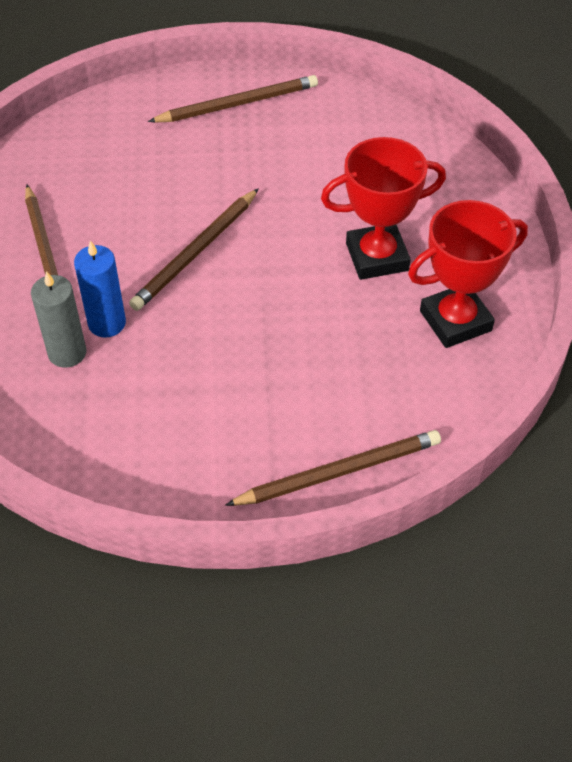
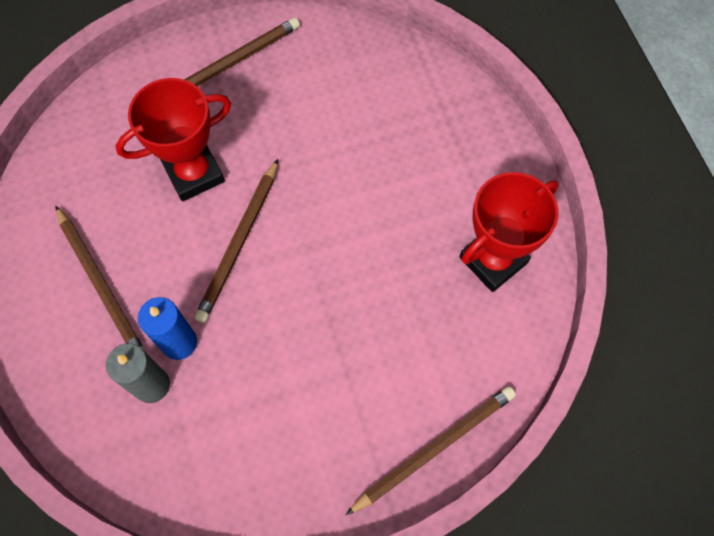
camera: 15 degrees left, 15 degrees up
(377, 257) = (405, 207): red trophy -> red trophy (194, 173)

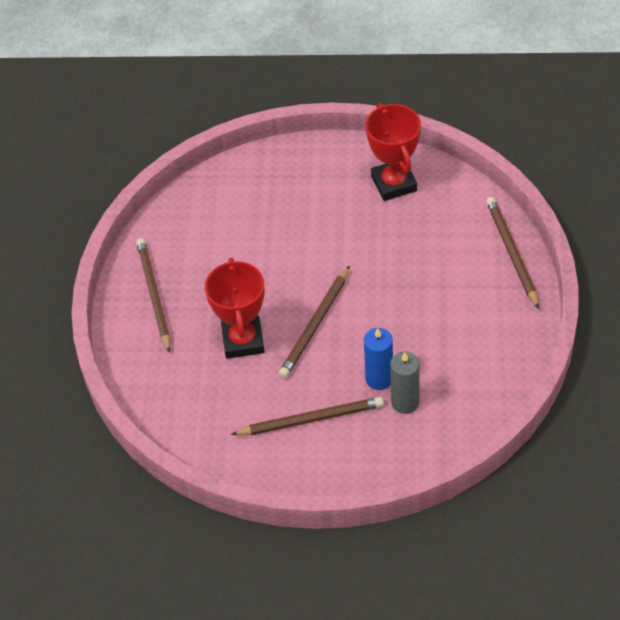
camera: 65 degrees left, 15 degrees down
(239, 243) = (315, 325): brown pencil -> brown pencil turned 75 degrees clockwise

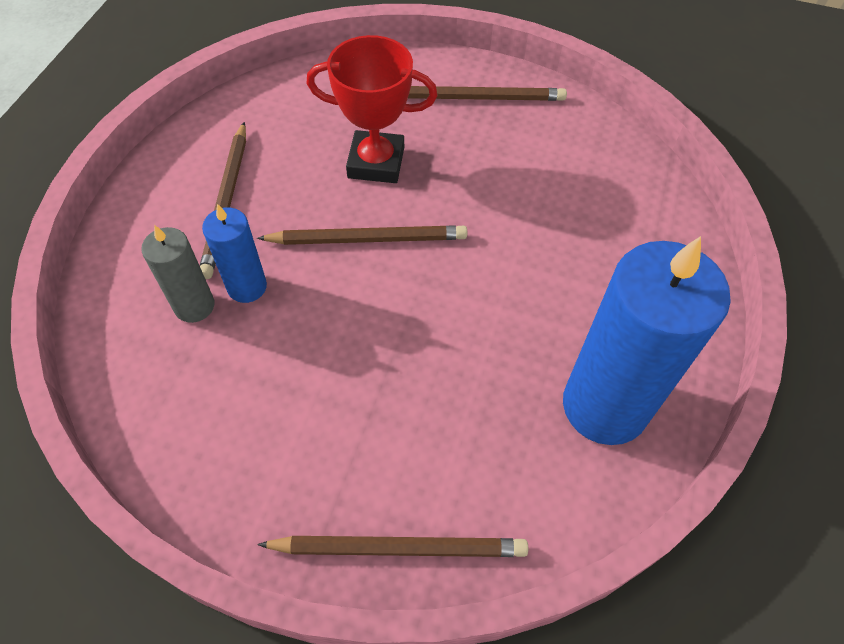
camera: 100 degrees right, 5 degrees up
(315, 325) = (367, 239): brown pencil -> brown pencil turned 135 degrees clockwise
(394, 183) = (605, 406): red trophy -> blue candle

